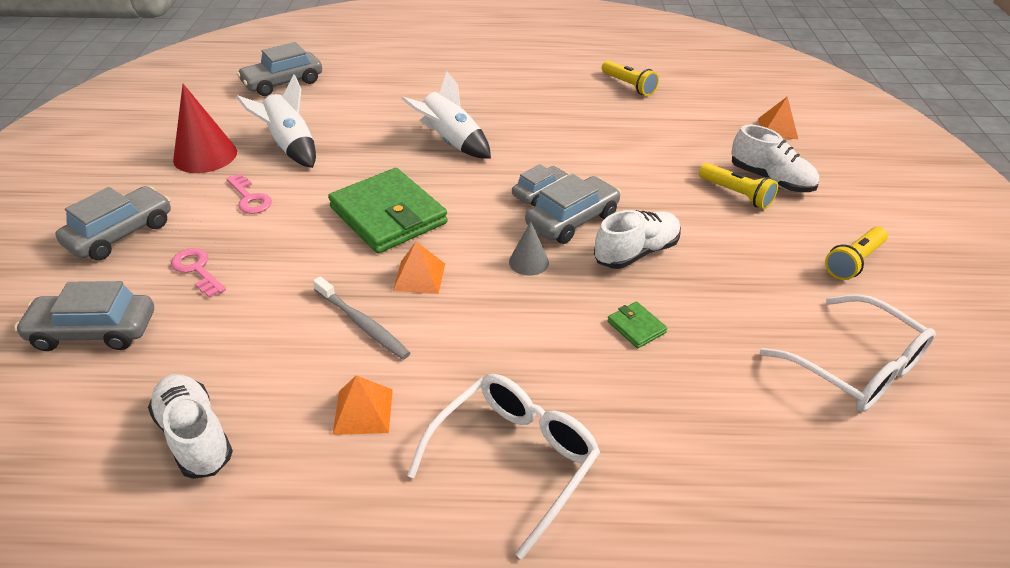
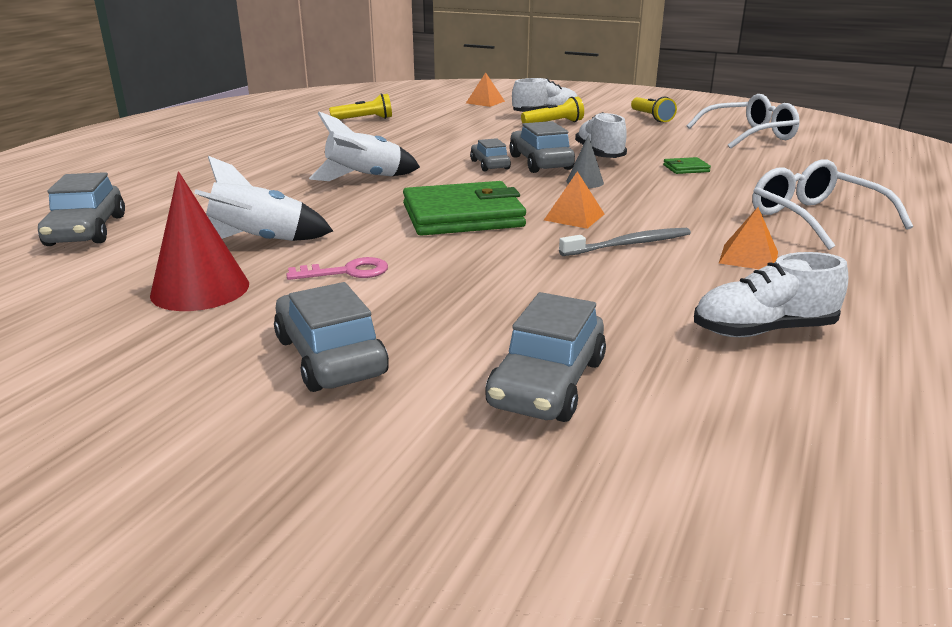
camera: 65 degrees left, 15 degrees down
(197, 270) = (469, 311): pink key -> none

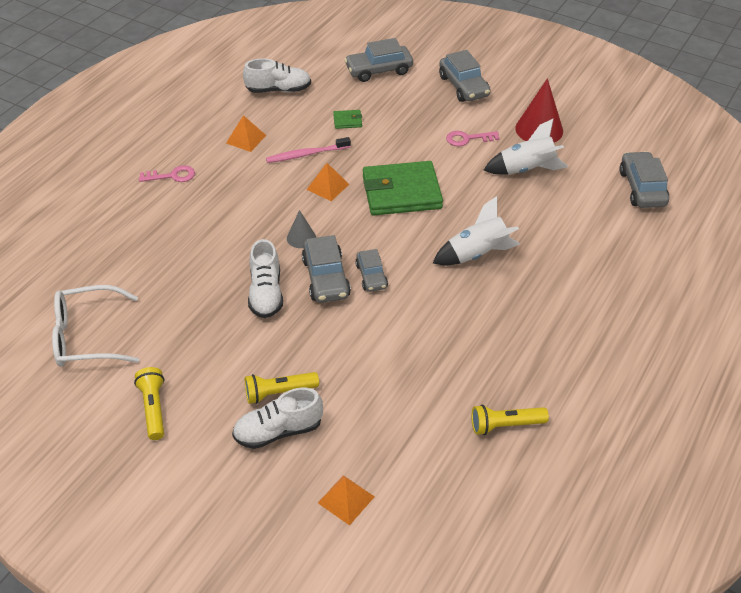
camera: 175 degrees left, 20 degrees up
(547, 383) = (379, 70): grey car -> grey car turned 135 degrees counterclockwise
(629, 244) = (306, 154): grey toothbrush -> pink toothbrush
(686, 168) = (206, 258): green wallet -> green wallet (347, 121)
(814, 218) = (172, 176): white glasses -> pink key

